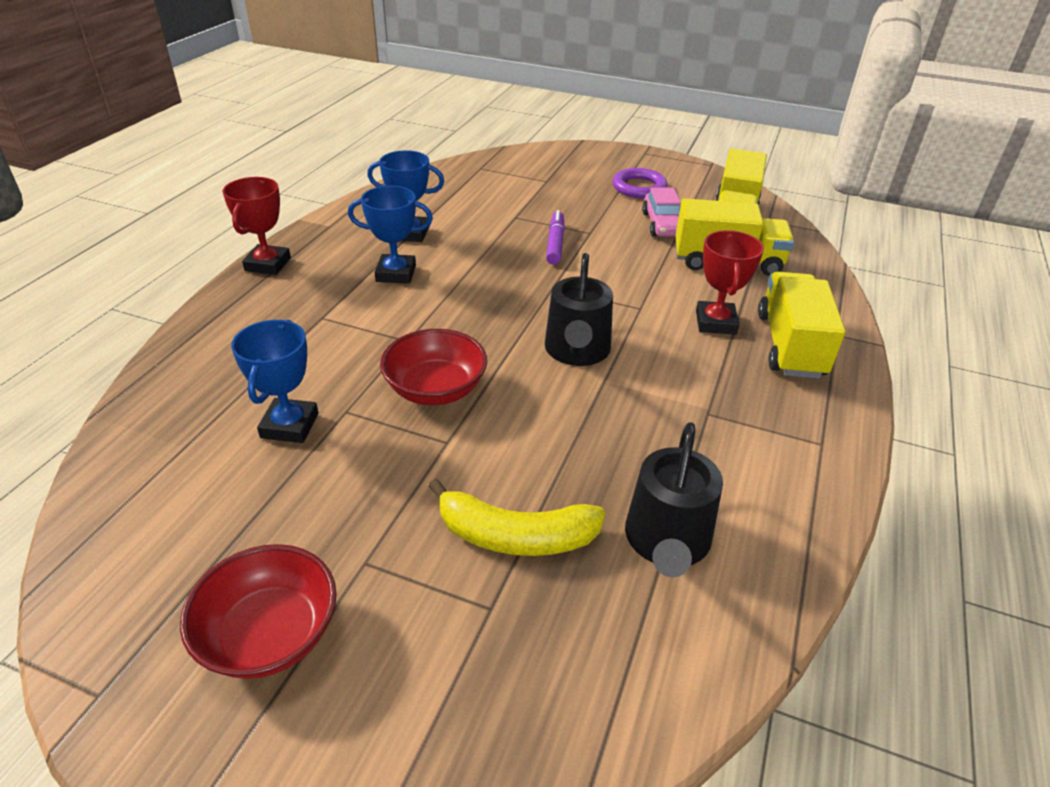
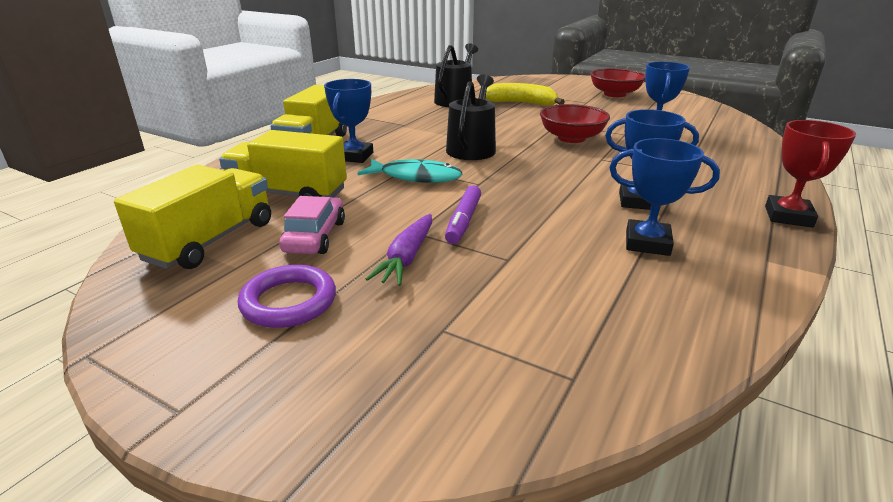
camera: 170 degrees left, 10 degrees down
(585, 214) = (407, 257): none -> purple carrot
(622, 292) = (415, 177): none -> turquoise fish
(715, 322) = (354, 156): red trophy -> blue trophy

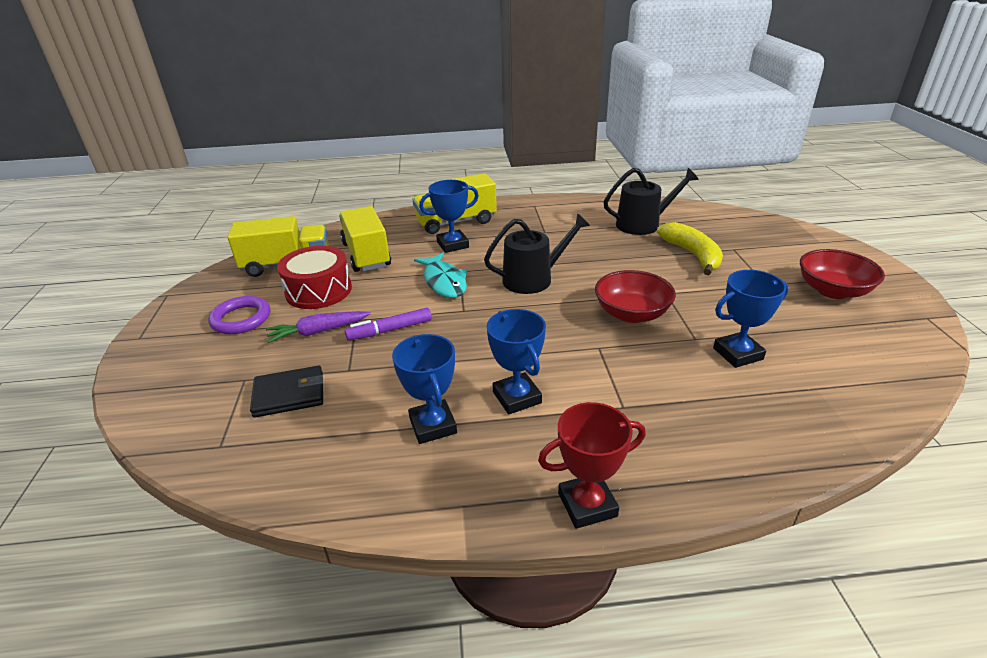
camera: 55 degrees right, 5 degrees up
(315, 236) = (319, 291): pink car -> red drum
(514, 304) = (289, 394): none -> black wallet

